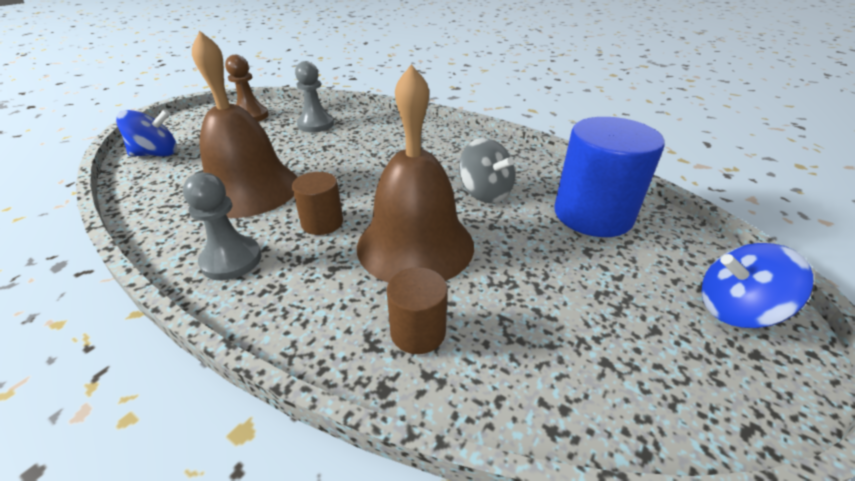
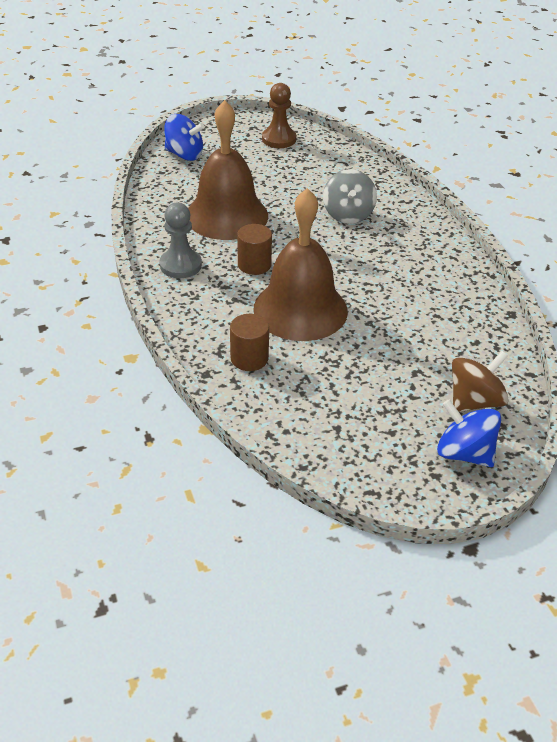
camera: 35 degrees right, 5 degrees up
(315, 124) = (325, 170): grey pawn -> none
(485, 193) = (395, 296): grey spinning top -> grey spinning top (348, 214)
(592, 214) = (459, 352): blue cylinder -> none
(665, 252) = (474, 401): none -> brown spinning top

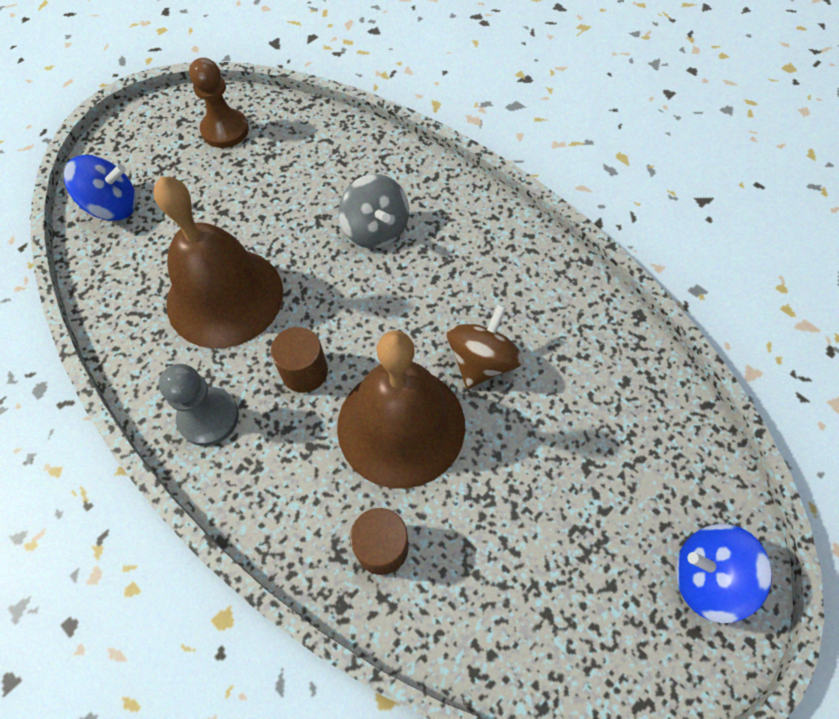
camera: 25 degrees left, 20 degrees up
(474, 401) = (673, 482): brown spinning top -> brown spinning top (481, 361)

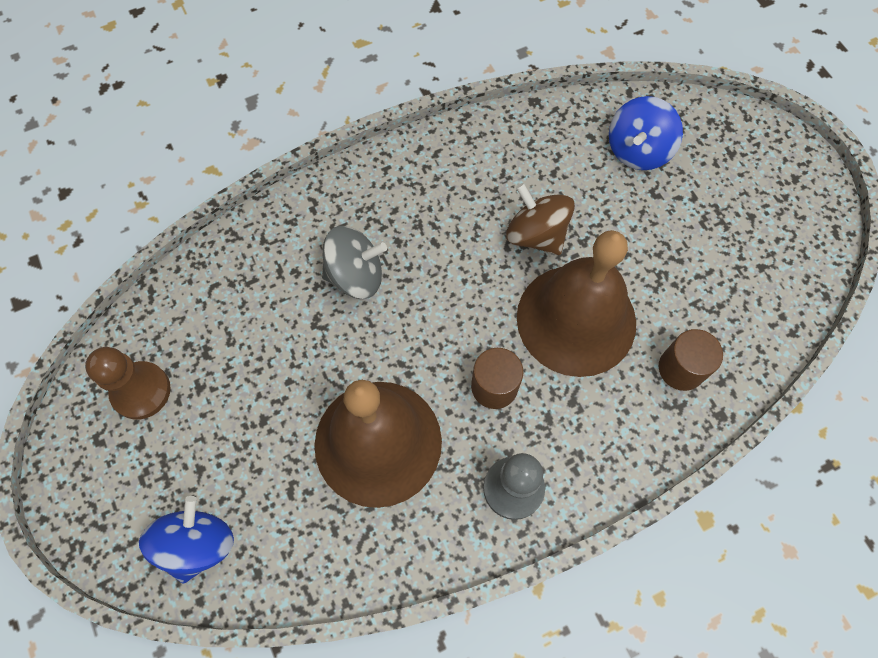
camera: 70 degrees left, 5 degrees up
(705, 576) = (759, 154): blue spinning top -> blue spinning top (637, 150)

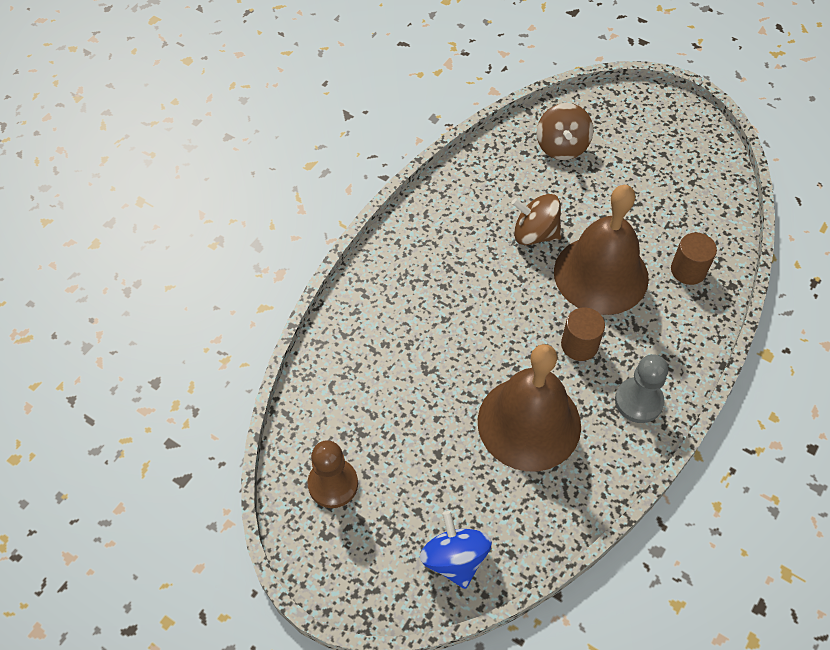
camera: 30 degrees left, 10 degrees down
(356, 275) = (431, 323): grey spinning top -> none
(637, 150) = (562, 147): blue spinning top -> brown spinning top

